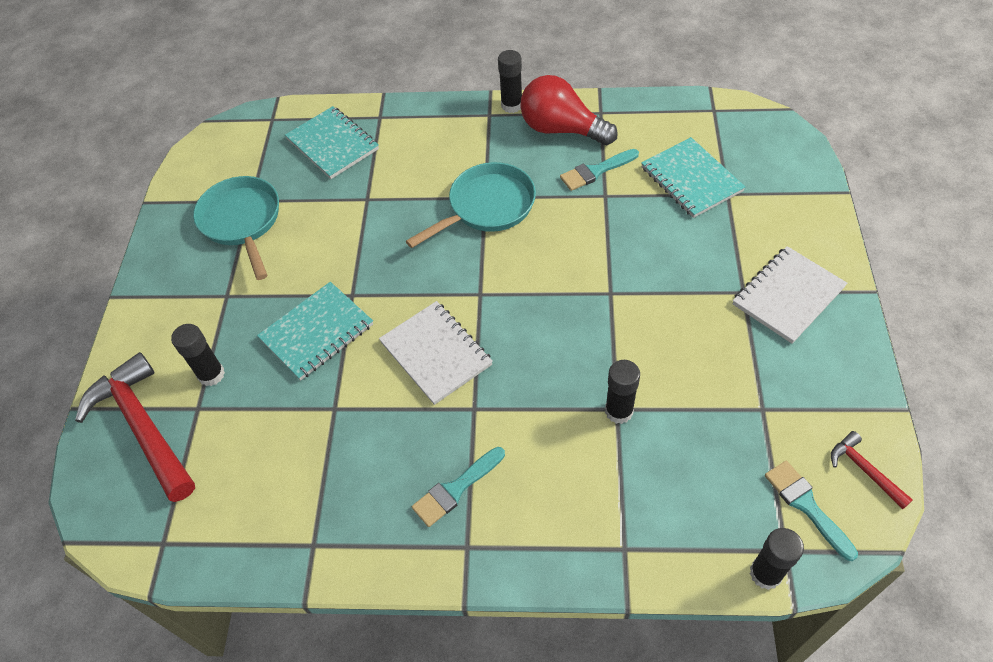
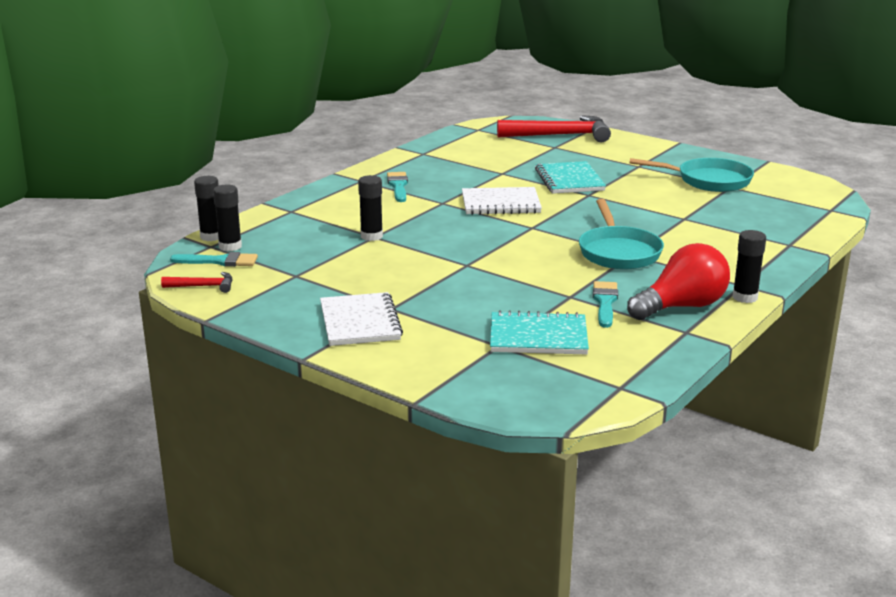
camera: 120 degrees right, 30 degrees down
(211, 374) = (575, 153): black glue stick -> black glue stick (230, 246)
(333, 144) = (769, 221): turquoise notebook -> none

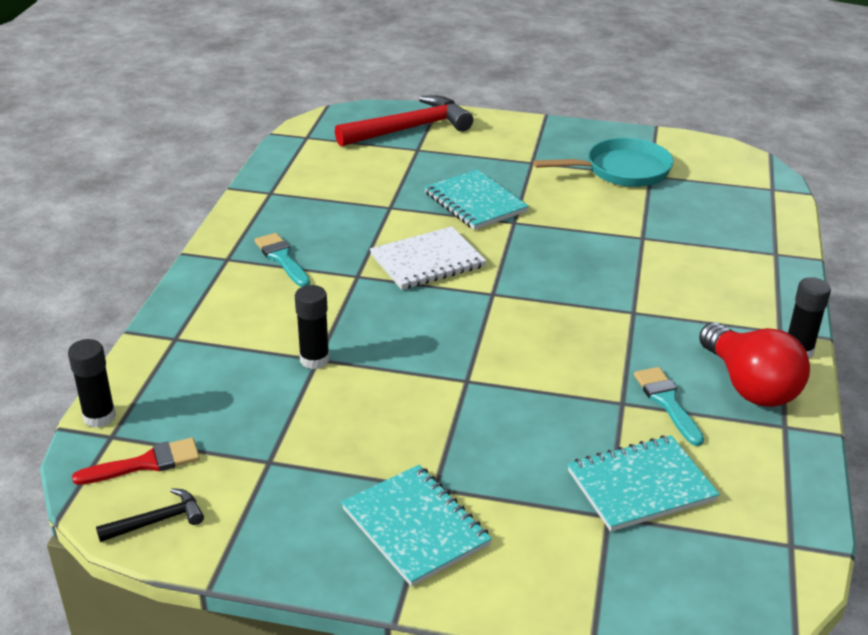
camera: 25 degrees left, 10 degrees up
(203, 286) = (157, 521): red hammer -> black hammer
(219, 261) = (145, 463): turquoise brush -> red brush
(230, 246) = (140, 430): black glue stick -> none
(360, 322) = (415, 527): white notebook -> turquoise notebook
(618, 252) = (617, 312): turquoise pan -> none
(681, 307) = (749, 385): red light bulb -> red light bulb turned 120 degrees clockwise

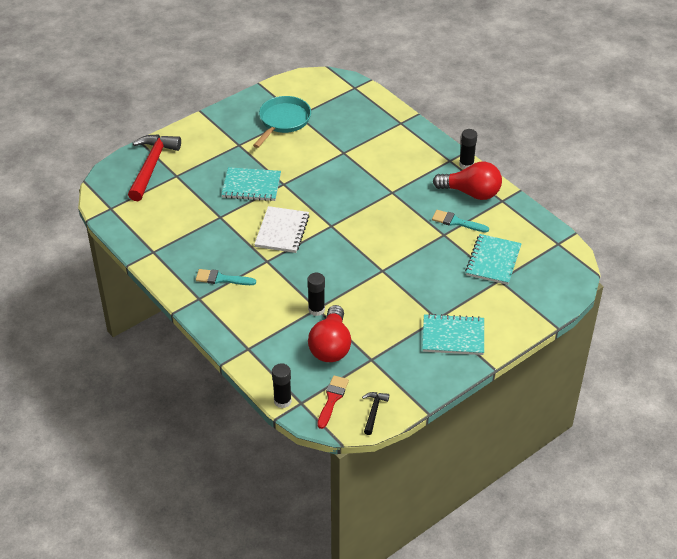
camera: 50 degrees left, 10 degrees up
(255, 408) = (331, 346): none -> red light bulb

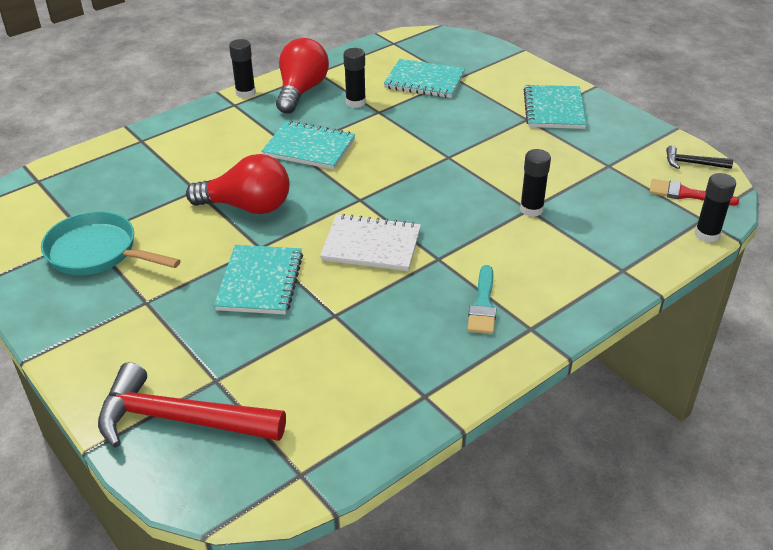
camera: 90 degrees left, 5 degrees down
(331, 346) = (596, 196): red light bulb -> red light bulb (247, 207)
(393, 200) = (309, 148): none -> turquoise notebook
(456, 222) = (355, 102): turquoise brush -> black glue stick

